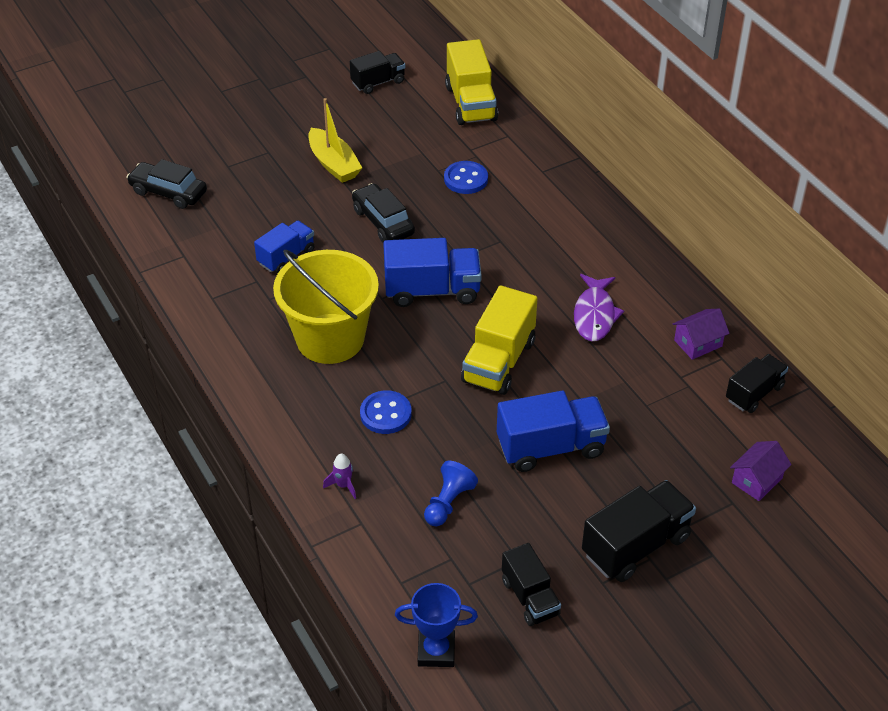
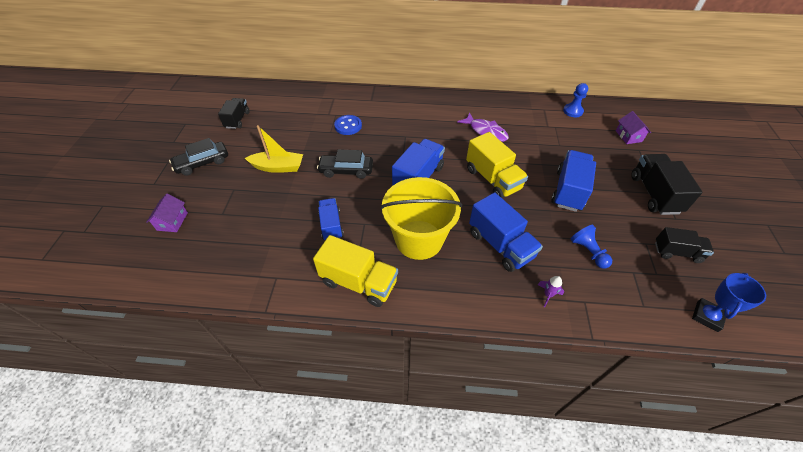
camera: 55 degrees left, 5 degrees up
(168, 192) = (208, 256): black car -> black car (202, 163)
(385, 414) = (500, 245): blue button -> blue truck
(471, 103) = (296, 98): yellow truck -> yellow truck (359, 282)
(698, 343) = (529, 111): purple house -> purple house (172, 221)
(754, 393) = (573, 111): black truck -> blue pawn

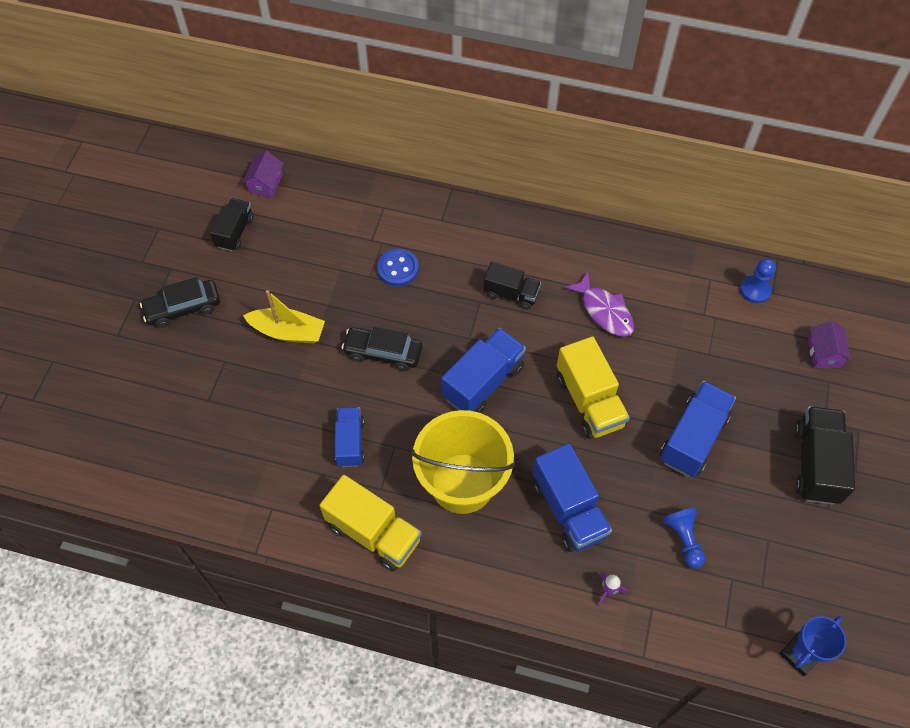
camera: 10 degrees right, 10 degrees up
(172, 221) = (144, 402): purple house -> purple house (266, 183)
(677, 252) = (804, 560): black truck -> black truck (511, 294)

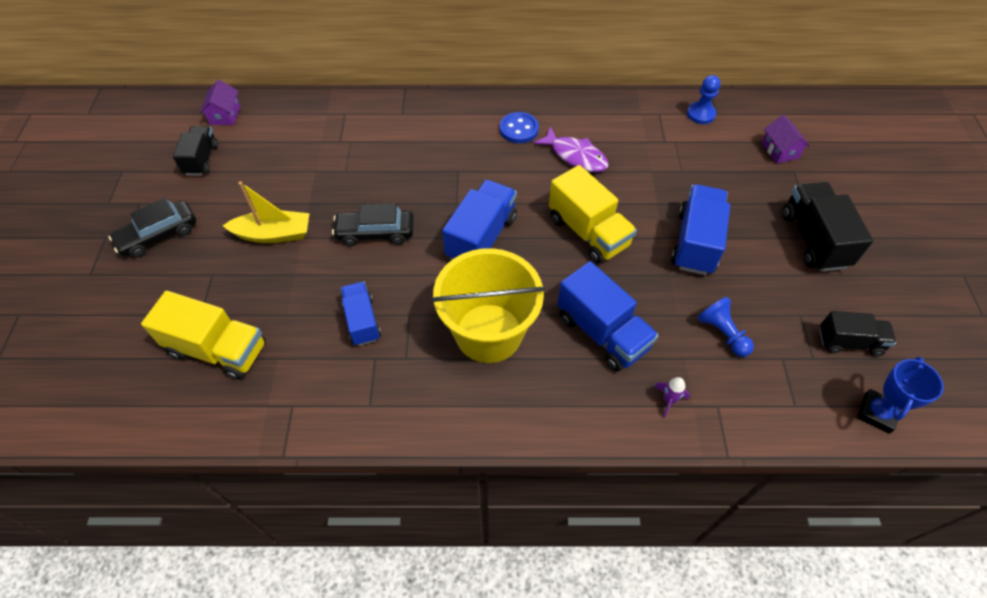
camera: 15 degrees left, 5 degrees down
(373, 532) = (409, 403): yellow truck -> yellow truck (218, 349)
(398, 268) = (371, 159): blue button -> blue button (519, 129)
(511, 294) = (485, 159): black truck -> black truck (849, 342)

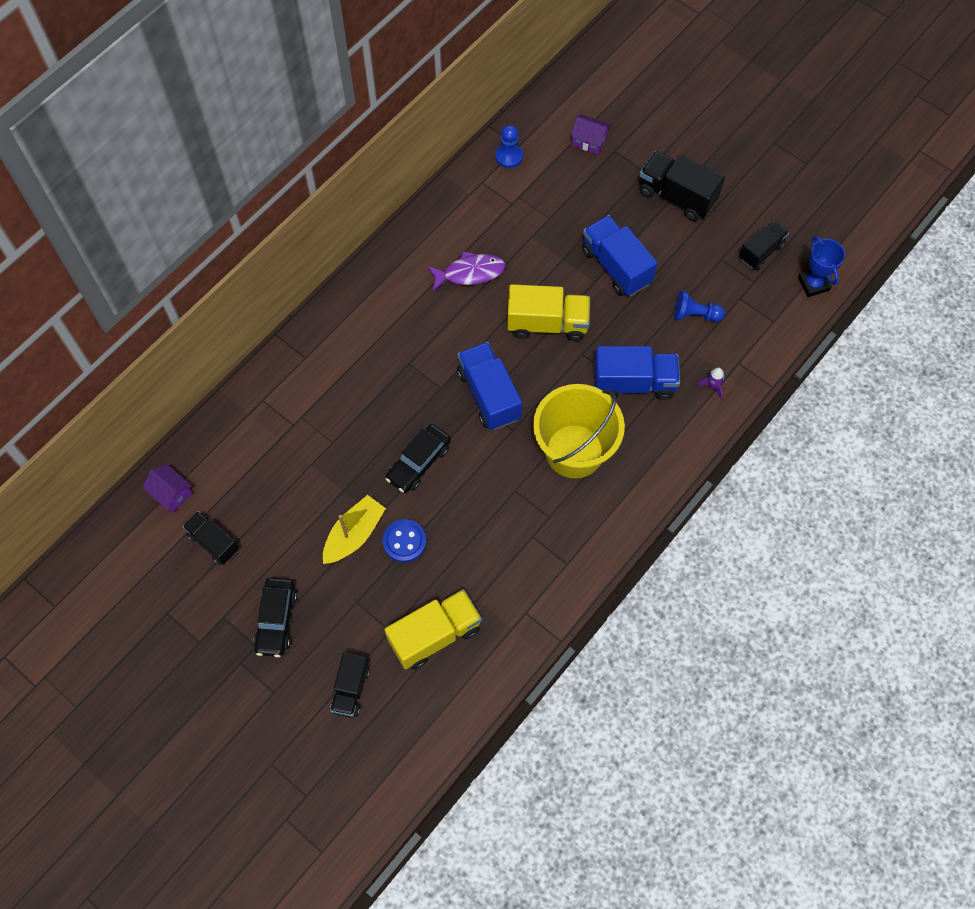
camera: 50 degrees left, 10 degrees up
(123, 323) = (351, 689): none -> black truck
(362, 321) = (494, 524): blue truck -> none
(519, 129) = (405, 288): blue button -> blue button (404, 541)

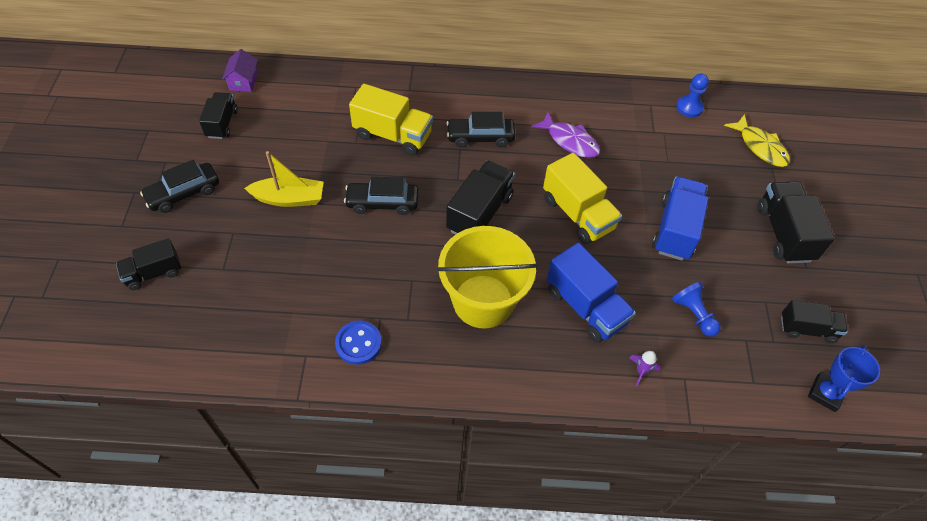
camera: 50 degrees right, 10 degrees down
(404, 541) = (307, 233): blue button -> blue button (358, 343)
(409, 338) = (480, 137): none -> black car
(435, 635) = (239, 301): yellow truck -> yellow truck (393, 135)
(489, 395) = (479, 213): blue truck -> black truck
(589, 141) = (760, 147): purple house -> yellow fish

